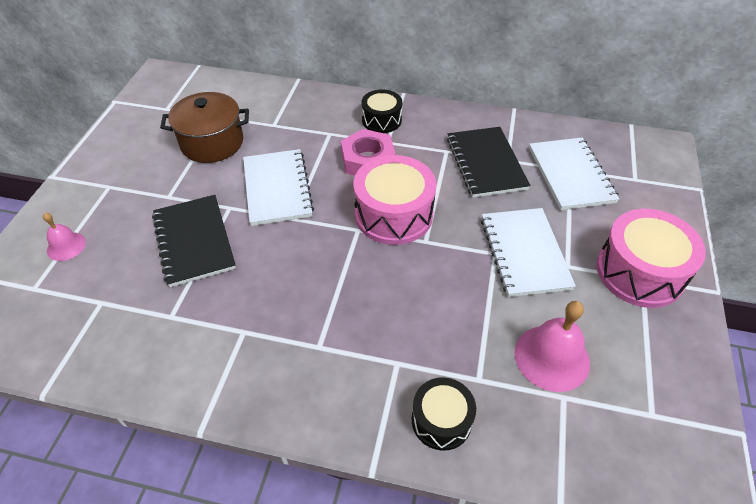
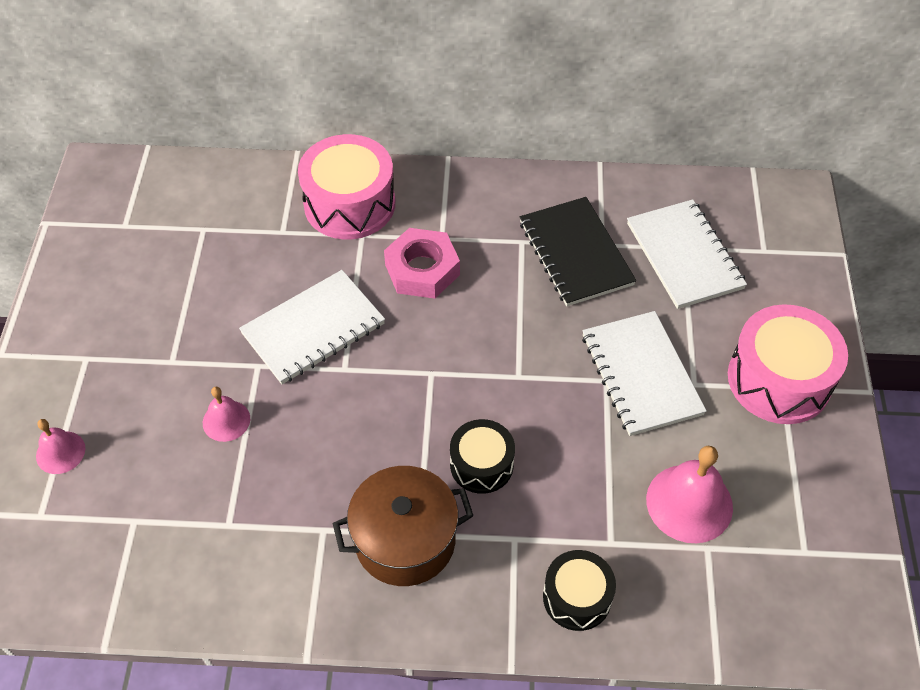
camera: 10 degrees left, 5 degrees up
(194, 241) = (226, 420): black notebook -> pink bell
(212, 143) = (206, 271): brown pot -> brown pot (405, 540)
(277, 188) = (313, 329): white notebook -> white notebook turned 75 degrees clockwise
(381, 120) = (427, 205): black drum -> black drum (481, 464)
(393, 214) = (472, 345): pink drum -> pink drum (349, 204)

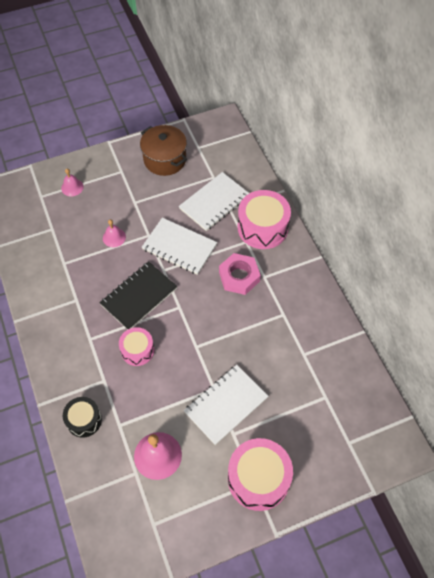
camera: 65 degrees right, 5 degrees up
(405, 540) = (84, 335): brown pot -> brown pot (165, 159)
(481, 464) = (137, 350): black drum -> pink drum
(575, 253) = (289, 343): black notebook -> black notebook (139, 296)
(684, 256) = (319, 400): white notebook -> white notebook (214, 202)

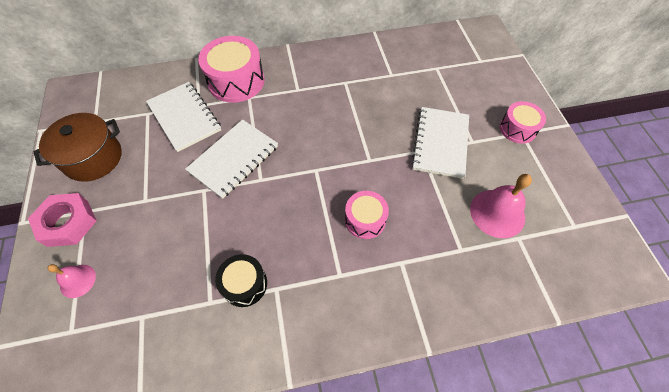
camera: 80 degrees left, 0 degrees up
(84, 420) = (453, 291): black drum -> black drum (244, 284)
(114, 237) = (191, 231): pink bell -> none
(139, 296) = (290, 210): black notebook -> none
(226, 405) = (440, 143): white notebook -> white notebook turned 45 degrees clockwise
(239, 277) = (291, 110): pink nut -> pink nut (68, 223)
(258, 478) = (517, 129): pink drum -> pink drum, size x0.59

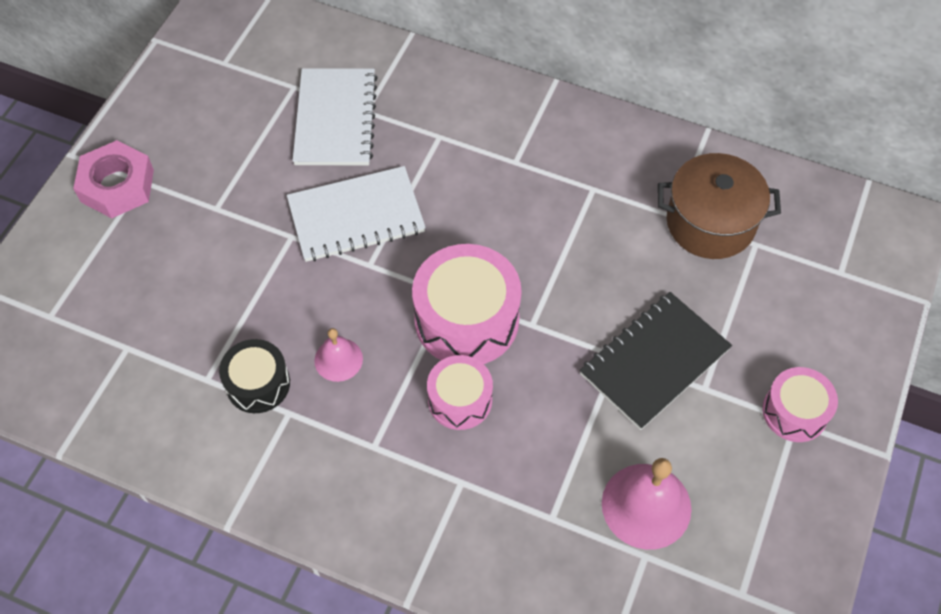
camera: 35 degrees right, 0 degrees up
(78, 281) = (88, 263): pink bell -> pink bell (338, 359)
(93, 158) = (192, 115): brown pot -> brown pot (710, 223)
(236, 81) = (440, 101): pink drum -> pink drum (466, 319)
(440, 143) = (654, 361): white notebook -> black notebook

